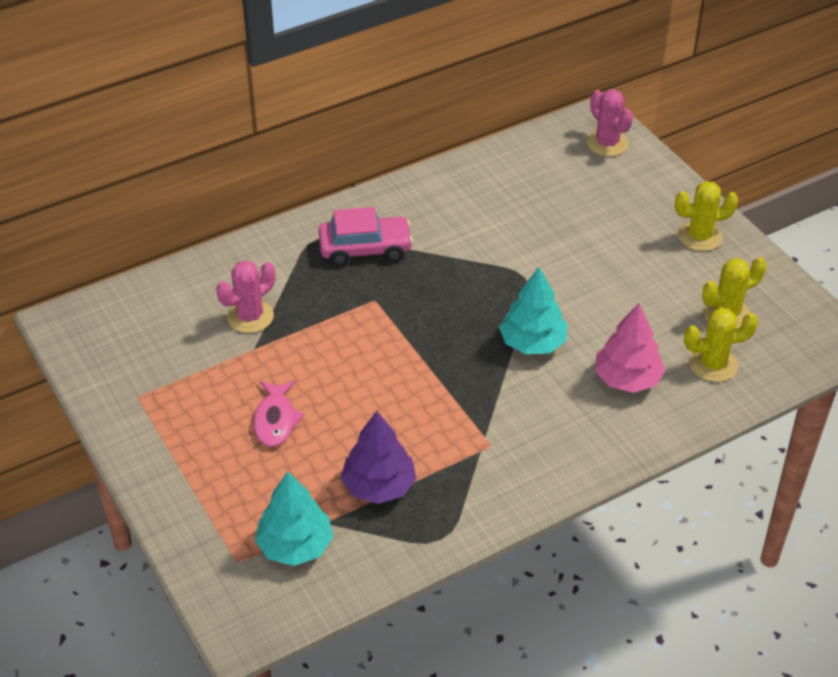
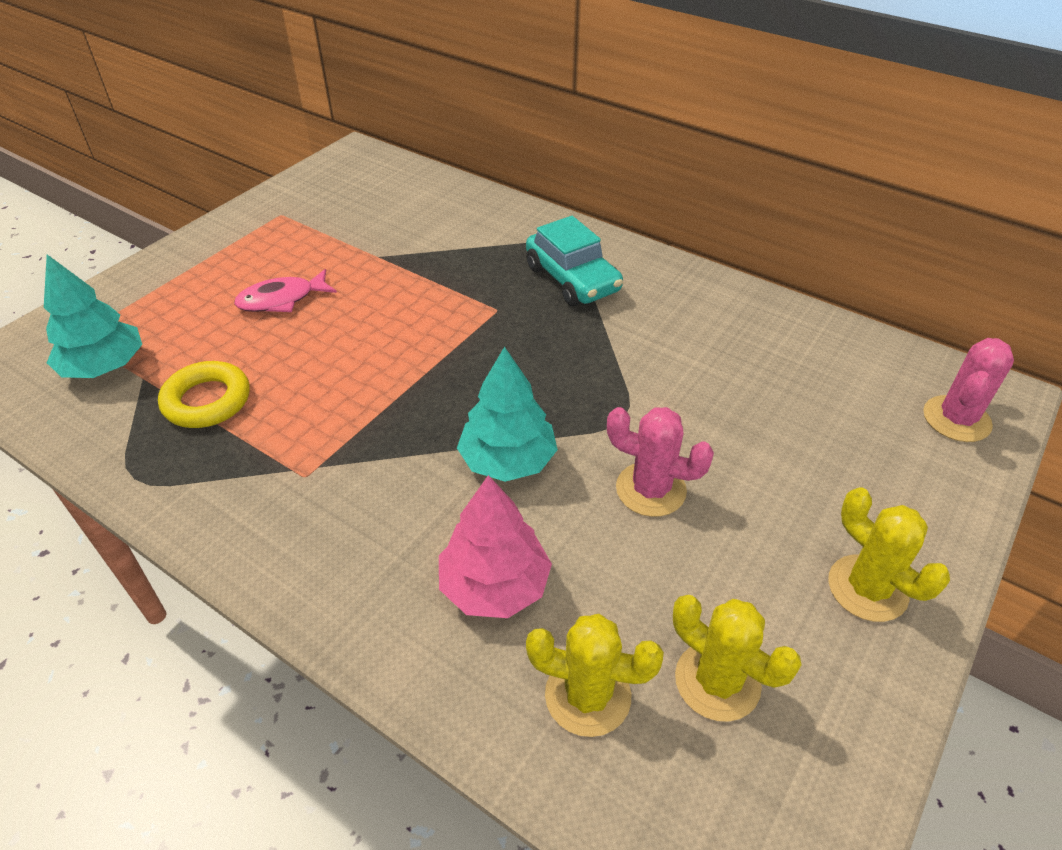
camera: 65 degrees right, 0 degrees up
(250, 317) = (420, 240): pink cactus -> pink cactus (650, 489)
(365, 249) = (572, 279): pink car -> turquoise car
(379, 486) = (207, 401): purple tree -> yellow ring
(713, 365) = (588, 695): yellow cactus -> yellow cactus turned 45 degrees counterclockwise

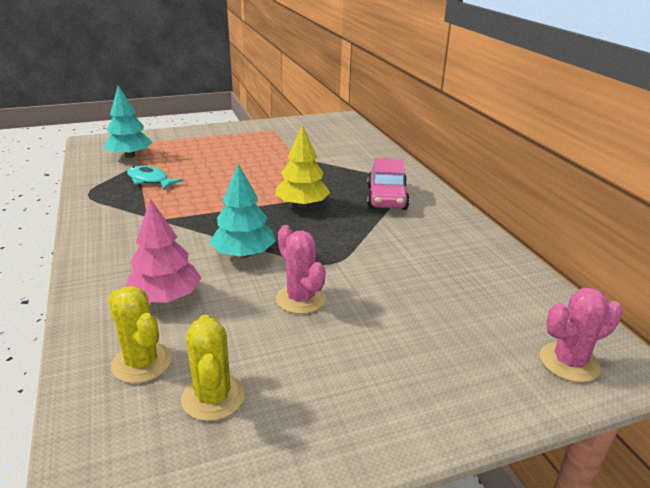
camera: 35 degrees right, 15 degrees down
(207, 401) = (150, 180): yellow ring -> turquoise fish
(282, 299) = (230, 158): pink fish -> none
(485, 340) = (302, 205): none -> yellow tree
(572, 279) = (386, 198): turquoise car -> pink car
(867, 588) = (368, 410): yellow cactus -> none

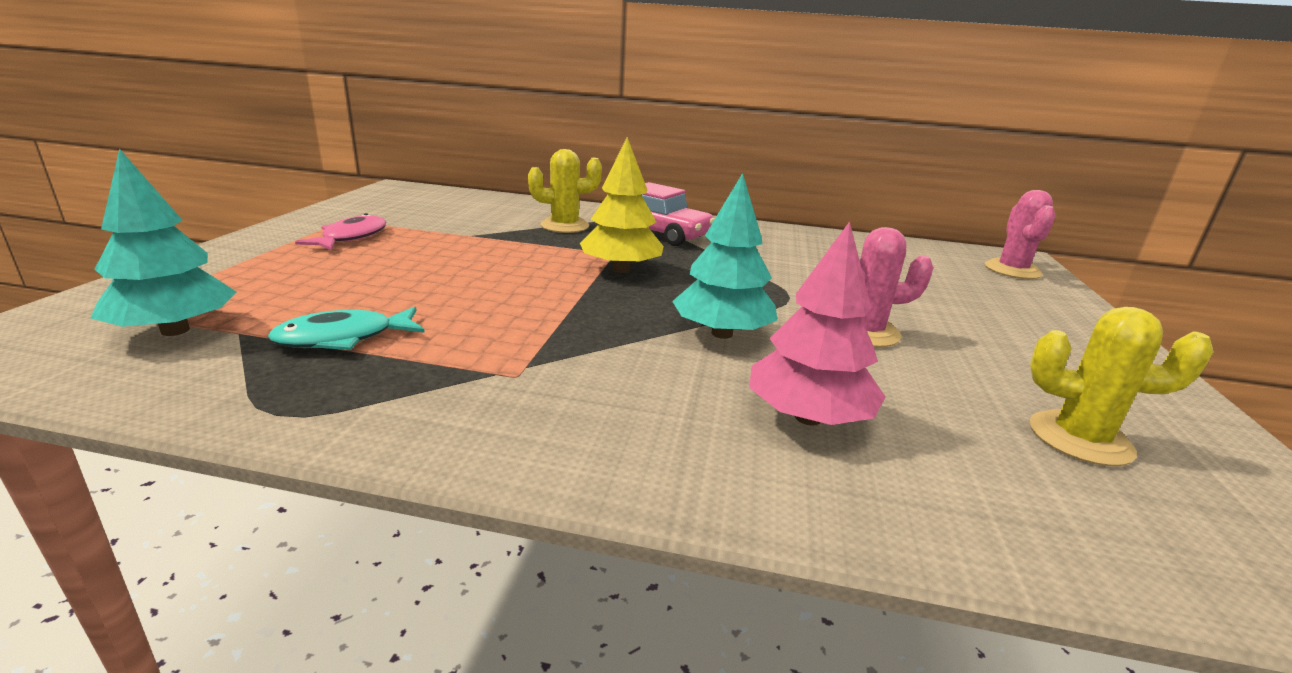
camera: 60 degrees left, 5 degrees down
(142, 363) = (995, 478): yellow cactus -> yellow cactus (565, 226)
(253, 140) = (351, 237): none -> pink fish

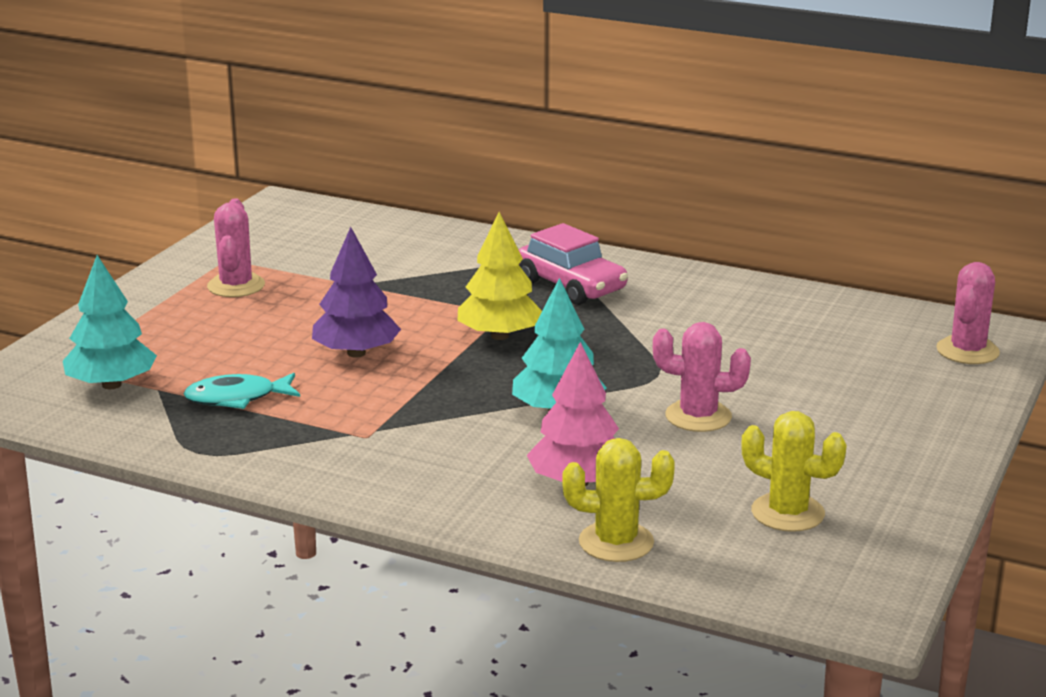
camera: 15 degrees right, 0 degrees up
(351, 237) = (236, 286): pink fish -> pink cactus
(482, 288) = (356, 353): none -> purple tree
(565, 226) = (464, 271): yellow cactus -> yellow cactus (616, 542)

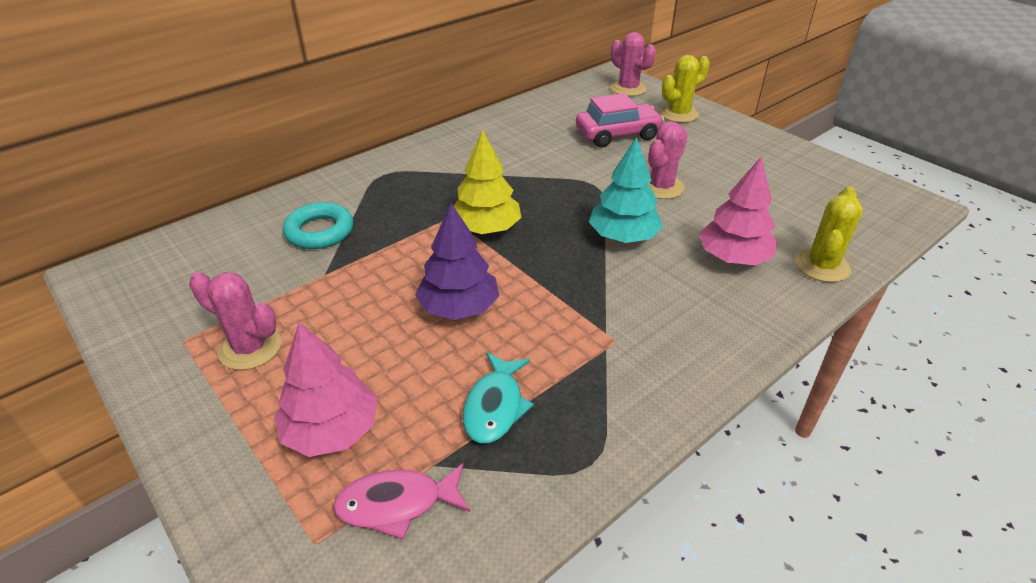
camera: 65 degrees left, 15 degrees up
(112, 385) = (397, 504): turquoise tree -> pink fish
(168, 342) = (332, 431): none -> pink tree
(418, 263) = (320, 231): none -> turquoise ring
(571, 286) = (432, 178): pink car -> pink car (617, 135)
(787, 513) = (798, 194): yellow cactus -> yellow cactus (679, 114)

